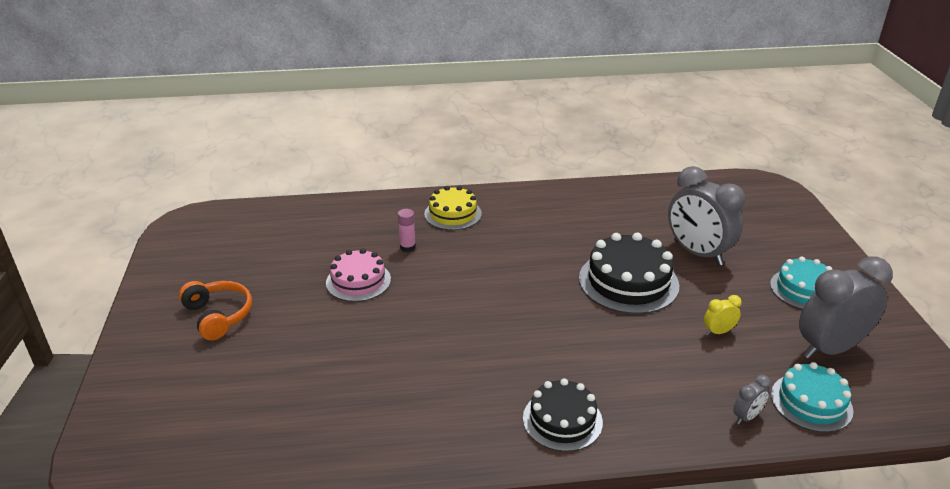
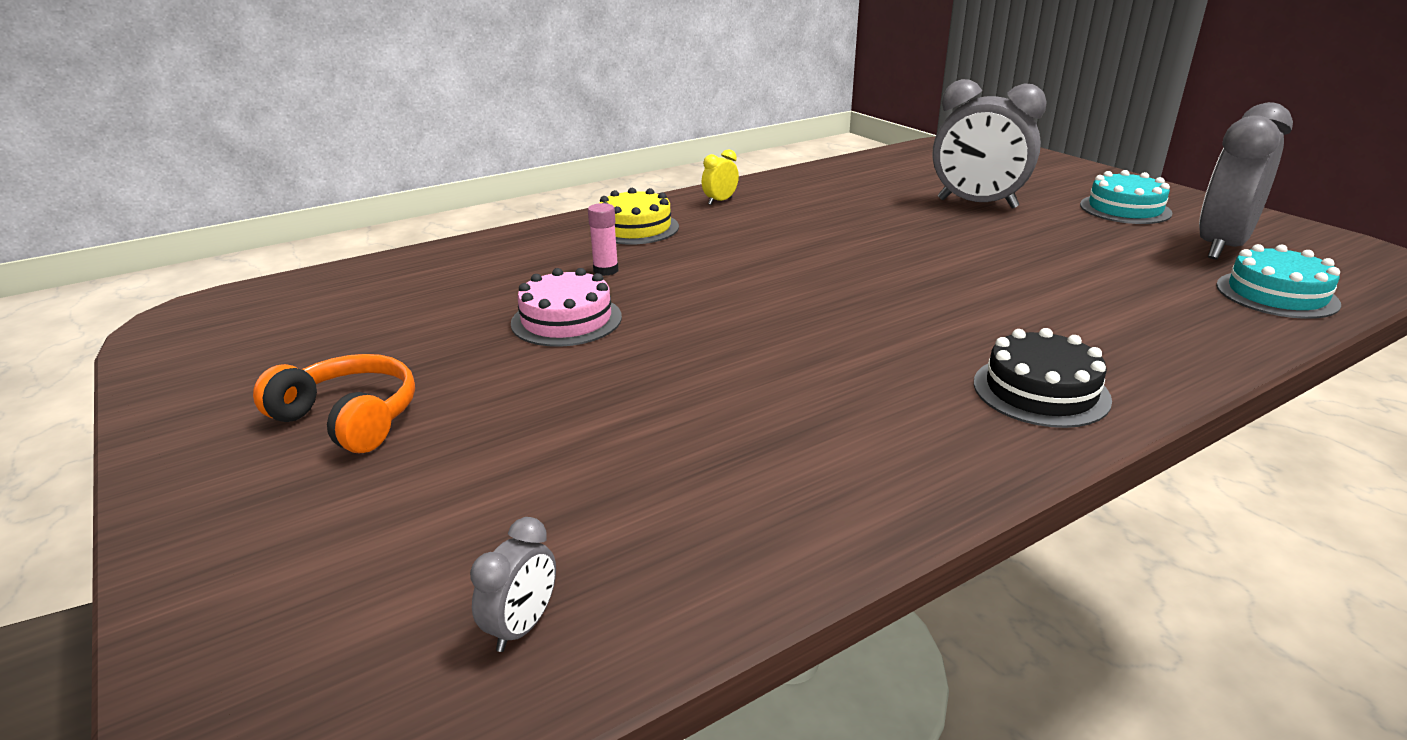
camera: 25 degrees left, 5 degrees down
(628, 282) = (935, 242): black cake -> none
(718, 332) = (1094, 260): yellow clock -> yellow clock (720, 201)
(747, 417) = (1237, 325): grey clock -> grey clock (522, 626)

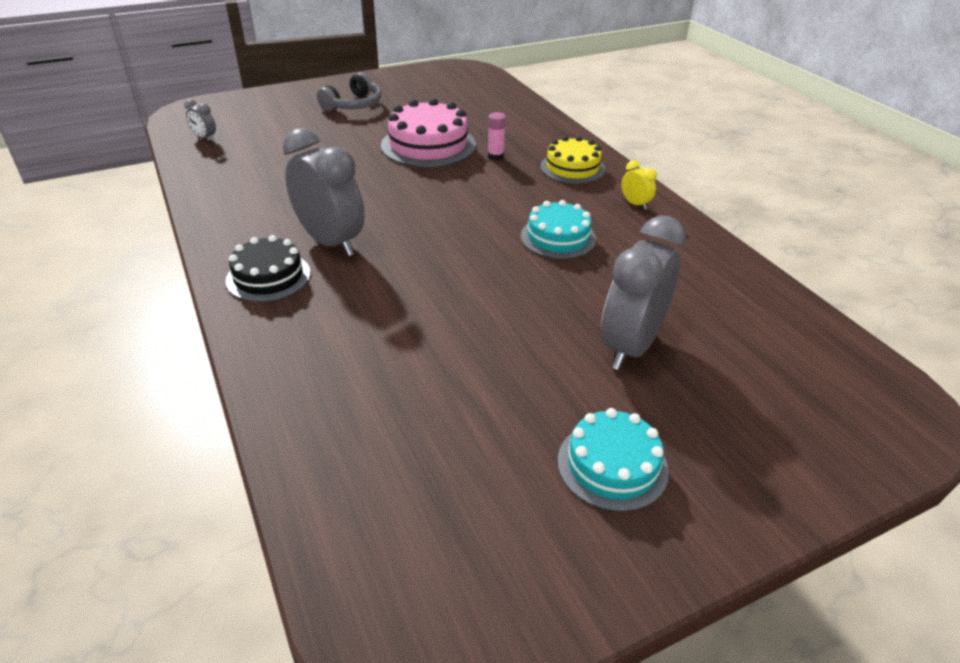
camera: 95 degrees right, 10 degrees up
(349, 418) = (353, 105): orange headphones -> grey headphones
(566, 320) = (428, 145): pink cake -> pink cake, size x1.53
(1221, 247) = (473, 496): grey clock -> grey clock (331, 242)
(1276, 294) = (343, 472): turquoise cake -> turquoise cake (558, 237)

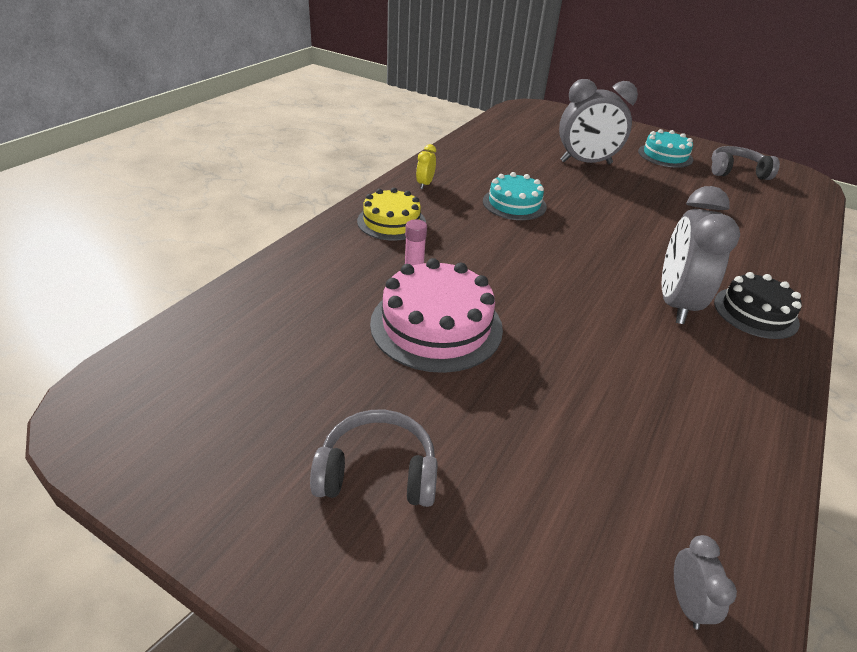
camera: 125 degrees left, 0 degrees up
(494, 526) = (736, 172): none -> grey headphones

